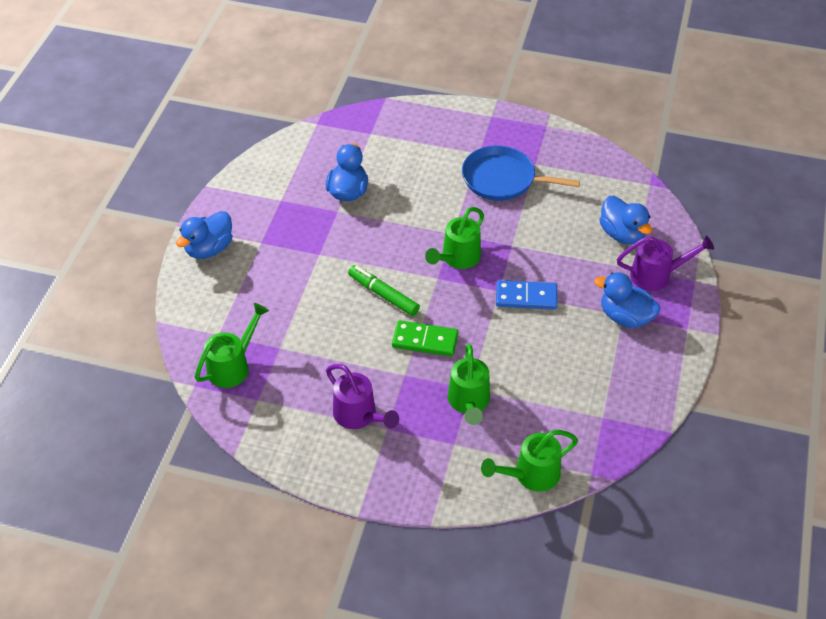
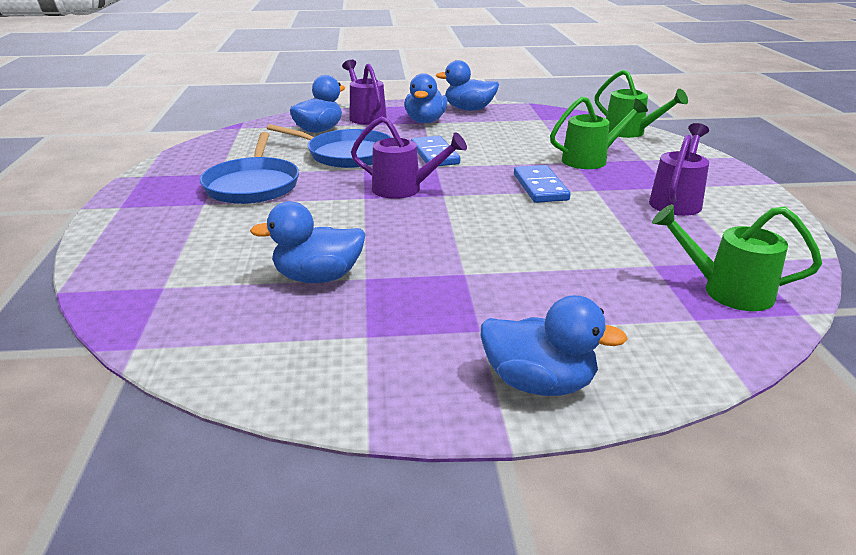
camera: 110 degrees left, 20 degrees down
(383, 295) = (497, 218): green marker -> none
(425, 340) = (540, 187): green domino -> blue domino
(457, 258) = (404, 189): green watering can -> purple watering can
(549, 241) = (346, 154): none -> blue pan
(657, 366) = (469, 109): none -> blue duck

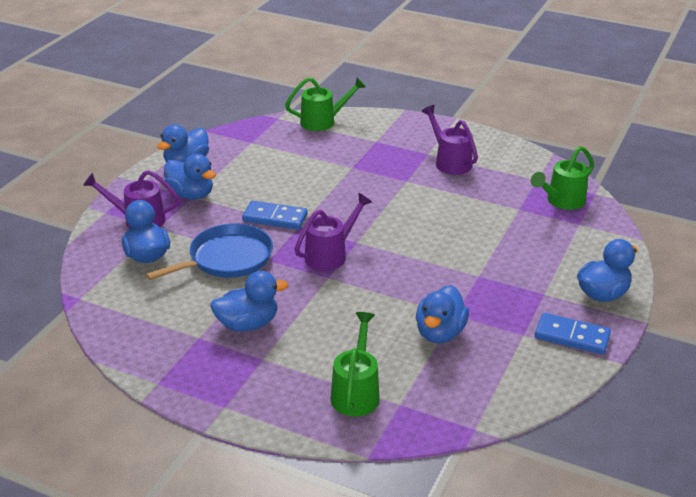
camera: 60 degrees left, 5 degrees up
(253, 185) = (247, 324): blue pan -> blue duck
(540, 187) = (382, 199): blue domino -> blue domino (572, 336)
(590, 160) = (356, 160): green watering can -> green watering can (356, 392)

